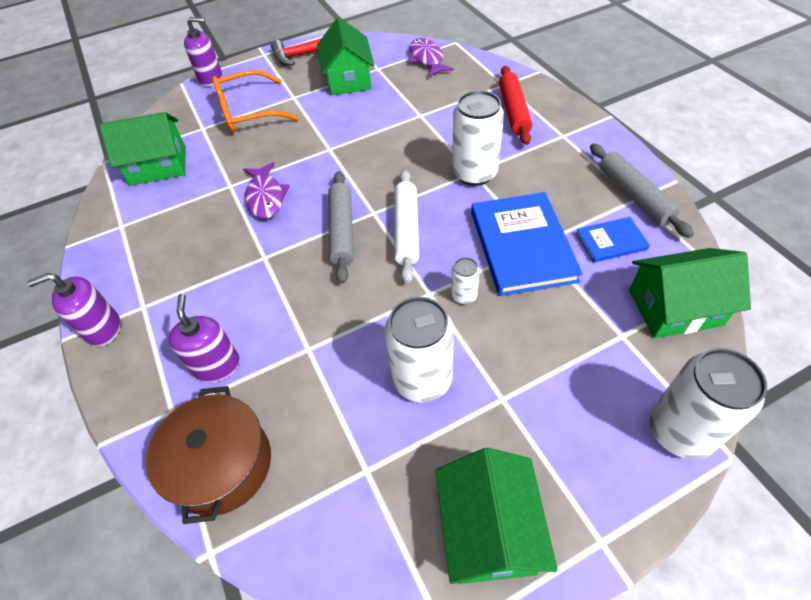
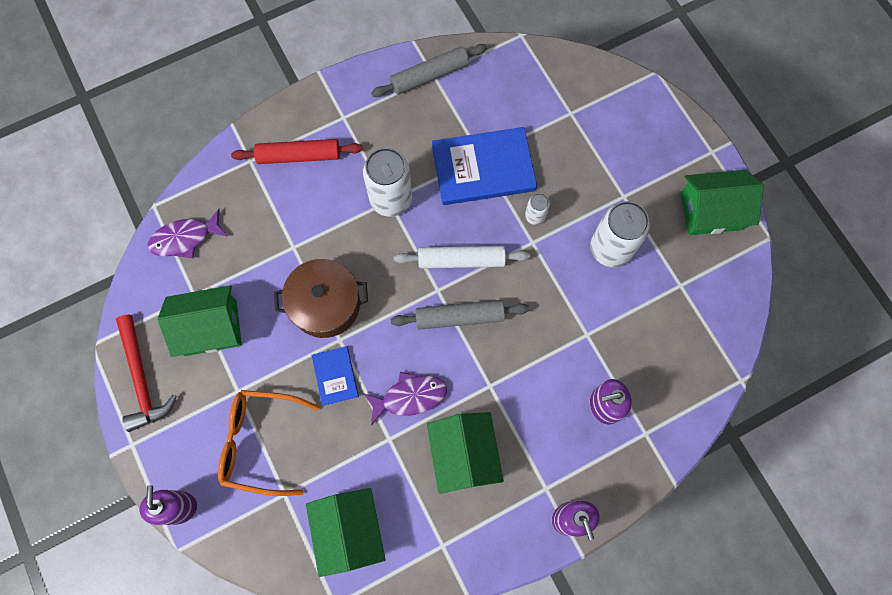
camera: 95 degrees left, 20 degrees up
(222, 464) = (684, 384): brown pot -> brown pot (325, 304)
(248, 112) = (260, 442): orange glasses -> orange glasses turned 120 degrees clockwise
(611, 241) = (481, 103): blue book -> blue book (335, 376)
(674, 307) = (546, 75): green house -> green house (464, 454)
(680, 431) = (641, 95): white can -> none

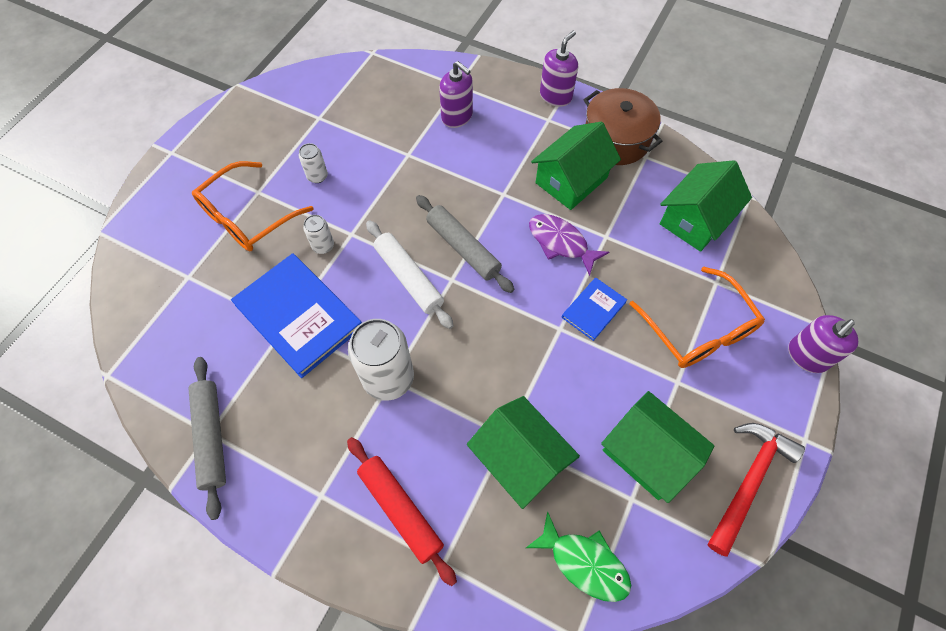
camera: 125 degrees left, 10 degrees down
(185, 238) = (584, 562): purple fish -> green fish
(325, 304) = (539, 363): brown pot -> brown pot (616, 140)
(429, 75) = (211, 437): grey rolling pin -> grey rolling pin turned 45 degrees clockwise
(602, 177) = (247, 217): none -> orange glasses
(610, 248) = (317, 176): white can -> white can, size x0.48
(711, 211) = (234, 128): green house -> green house (520, 459)

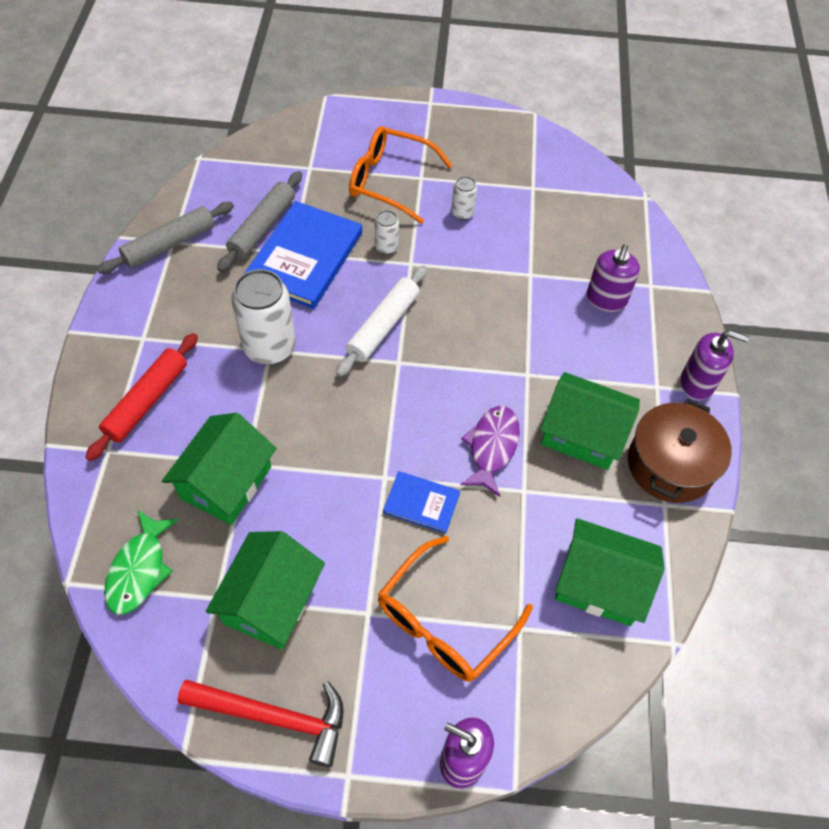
camera: 65 degrees right, 5 degrees down
(463, 248) = (440, 360): grey rolling pin -> grey rolling pin (262, 227)

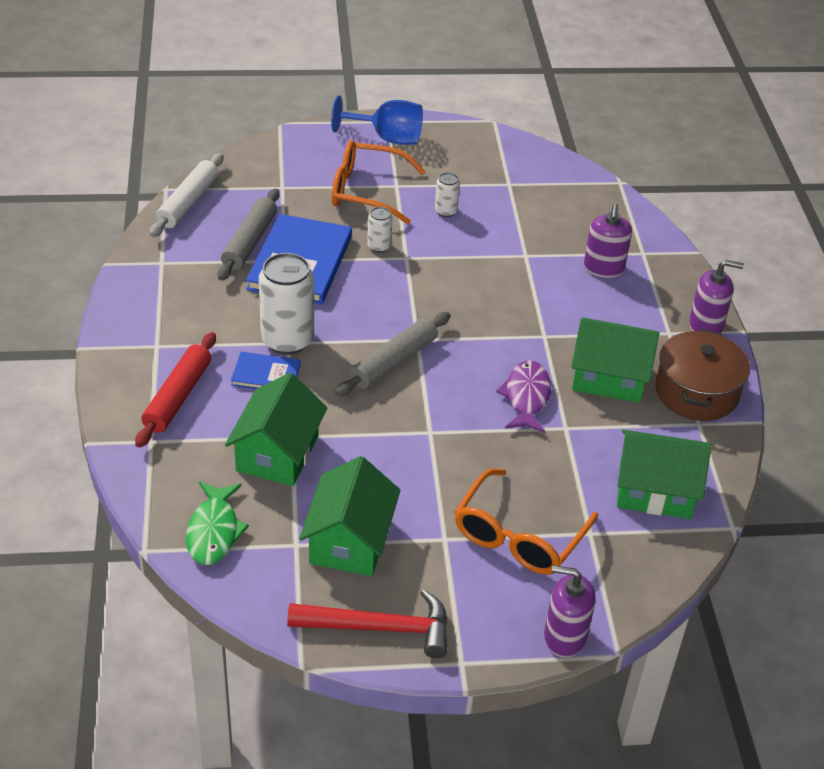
camera: 10 degrees left, 15 degrees down
(169, 244) = (159, 265): grey rolling pin -> grey rolling pin (394, 361)
(383, 326) = (394, 311): white rolling pin -> white rolling pin (188, 202)
(421, 503) = (471, 448): blue book -> blue book (266, 375)
(425, 122) = (387, 138): none -> blue goblet

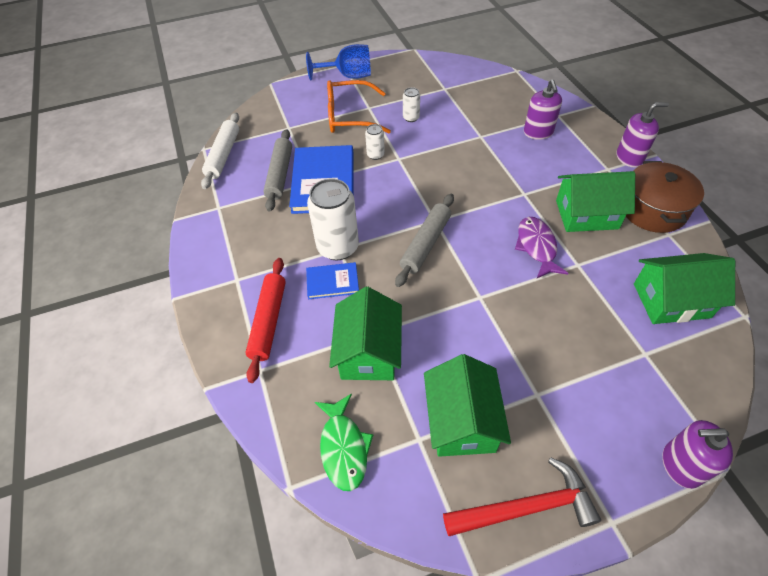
camera: 10 degrees left, 10 degrees up
(519, 536) = (593, 374): orange glasses -> none

